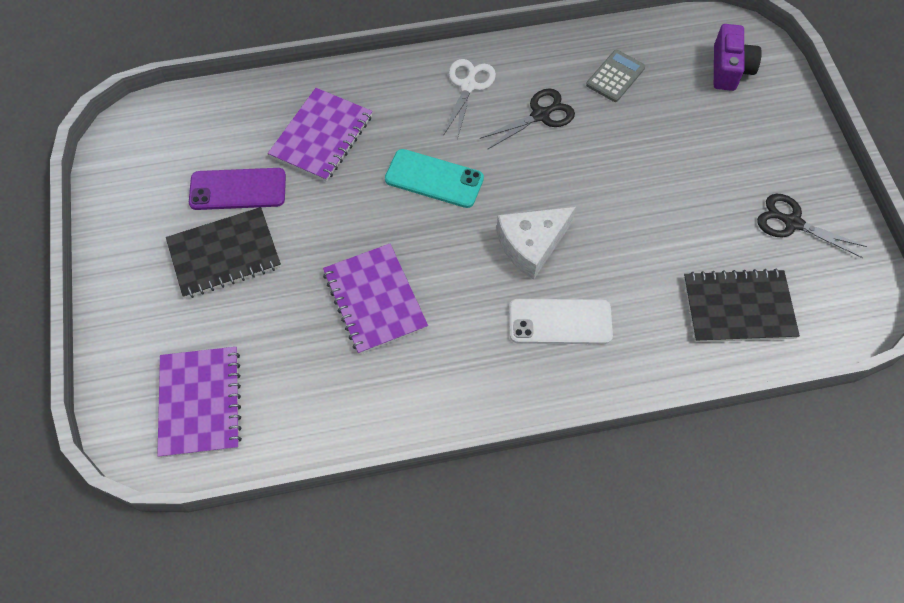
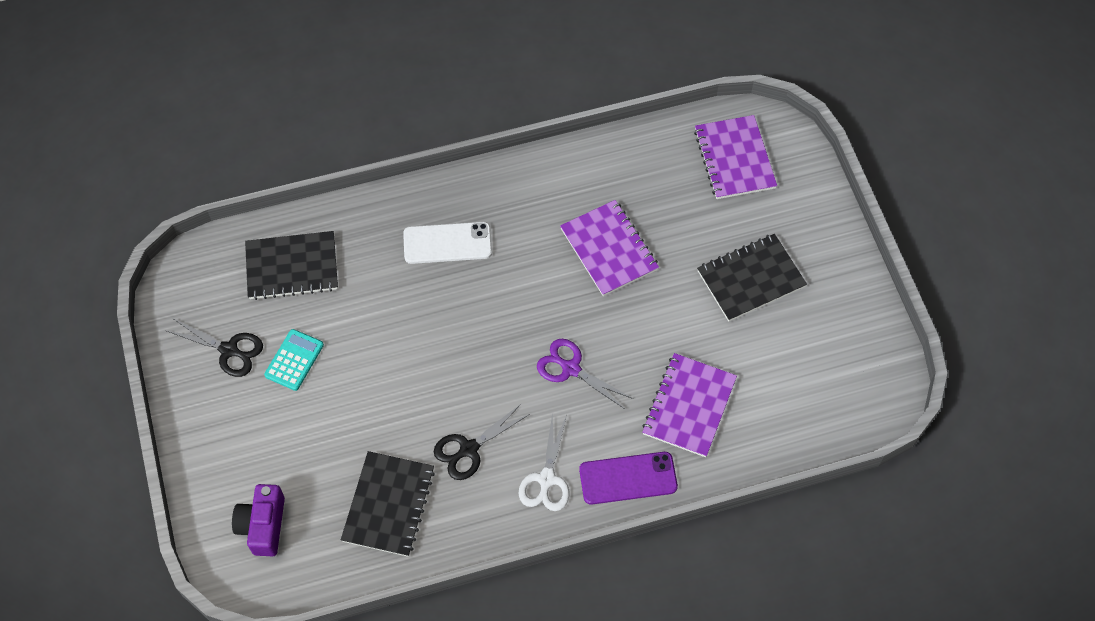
camera: 175 degrees right, 0 degrees up
(238, 189) = (756, 342): purple phone -> purple phone (628, 478)
(434, 179) = (570, 368): turquoise phone -> purple scissors
(531, 245) = (474, 309): white cheese -> none
(615, 76) = (389, 505): grey calculator -> black notebook
(721, 208) = (294, 360): none -> turquoise calculator

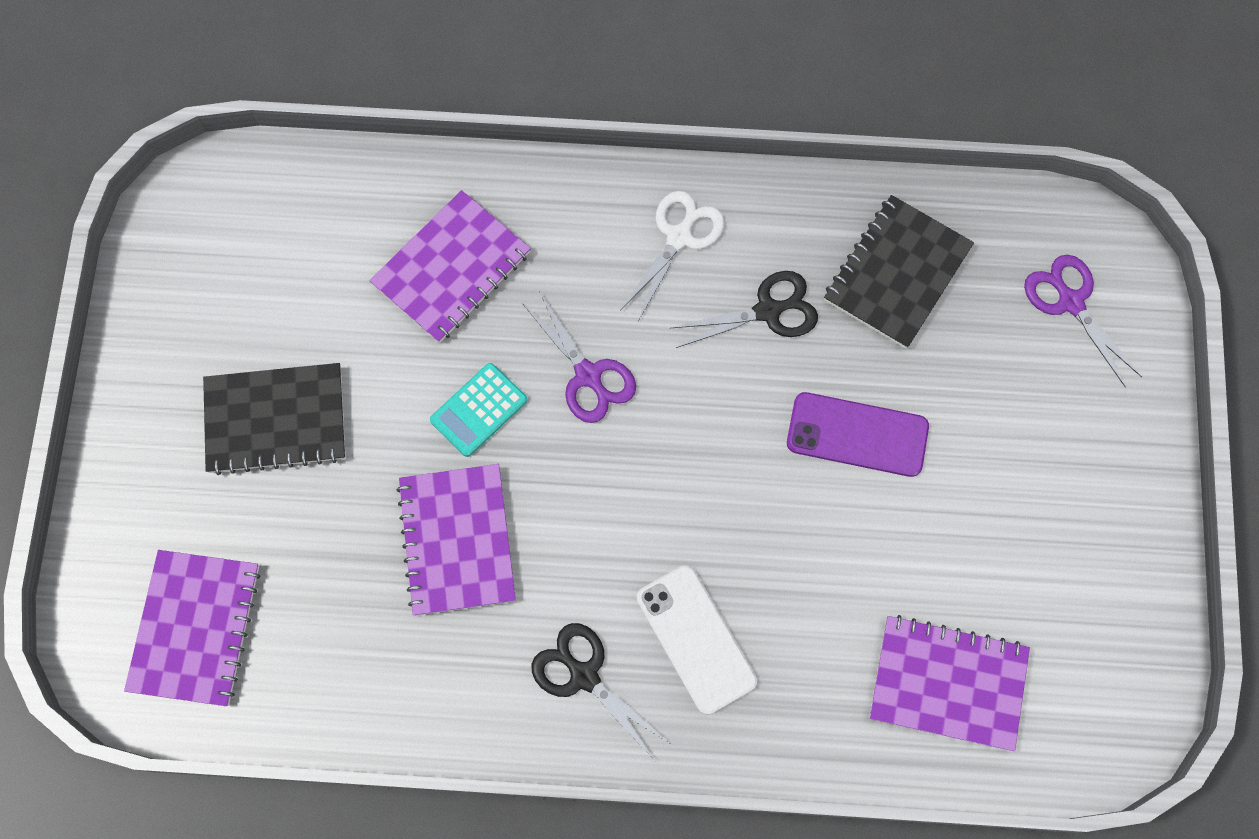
camera: 160 degrees left, 10 degrees up
(229, 350) = (1071, 574): black scissors -> black scissors (584, 675)
(263, 525) = (1070, 302): purple camera -> purple scissors
(292, 267) = (948, 683): black notebook -> purple notebook
(294, 360) = (978, 525): turquoise calculator -> turquoise calculator (479, 410)
(447, 243) = (696, 639): white phone -> white phone turned 45 degrees clockwise
(628, 478) = (573, 203): purple phone -> purple phone (857, 435)

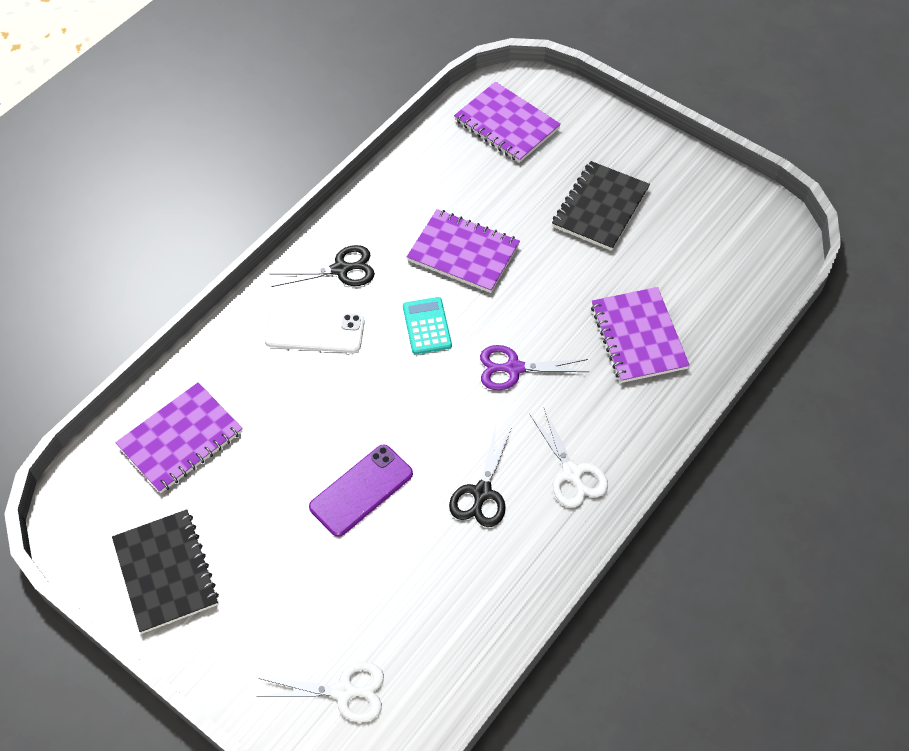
camera: 125 degrees right, 15 degrees down
(479, 410) = (534, 302): turquoise calculator -> turquoise calculator (427, 326)
(897, 273) = (450, 590): black notebook -> black notebook (166, 572)
(1070, 302) = (344, 691): purple scissors -> white scissors

